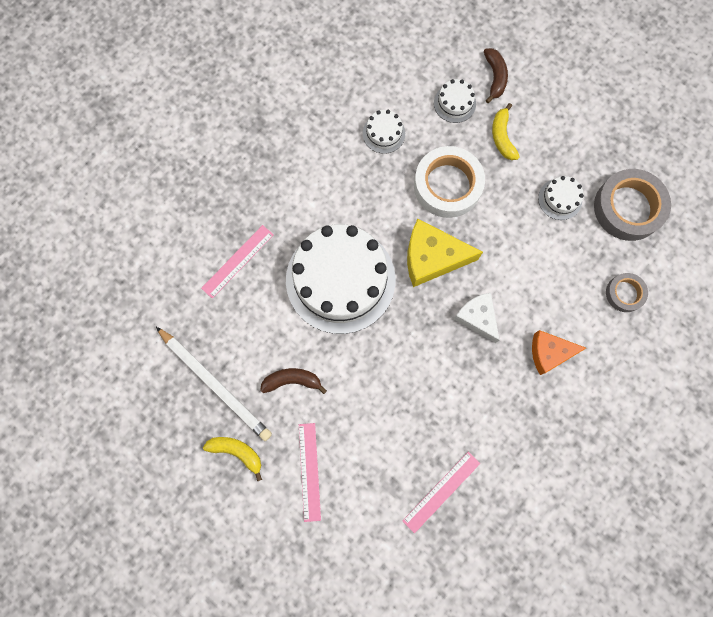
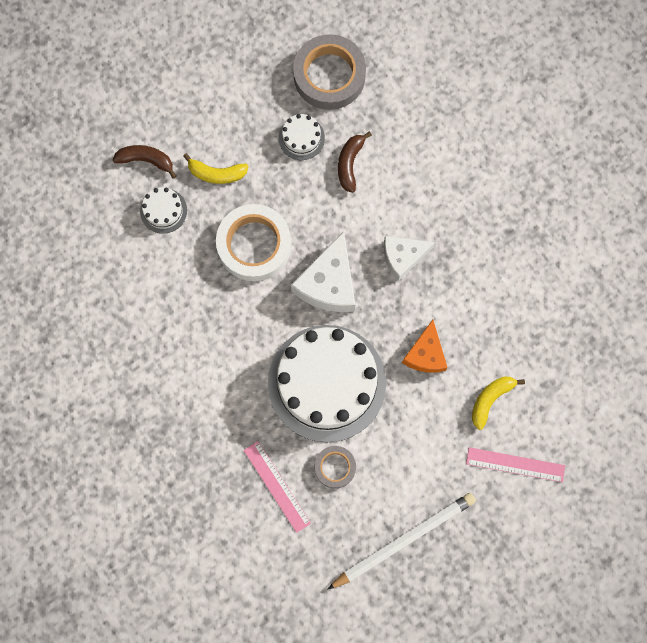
camera: 75 degrees left, 0 degrees up
(237, 452) = (479, 533): yellow banana -> yellow banana (490, 400)
(292, 381) = (420, 459): brown banana -> brown banana (350, 164)
(384, 133) = (176, 294): white cake -> none
(432, 258) = (328, 283): yellow cheese -> white cheese
(441, 491) = (564, 341): pink ruler -> none
(549, 353) = (456, 199): orange cheese -> orange cheese (425, 354)
(624, 293) = (416, 109): grey tape -> grey tape (335, 467)

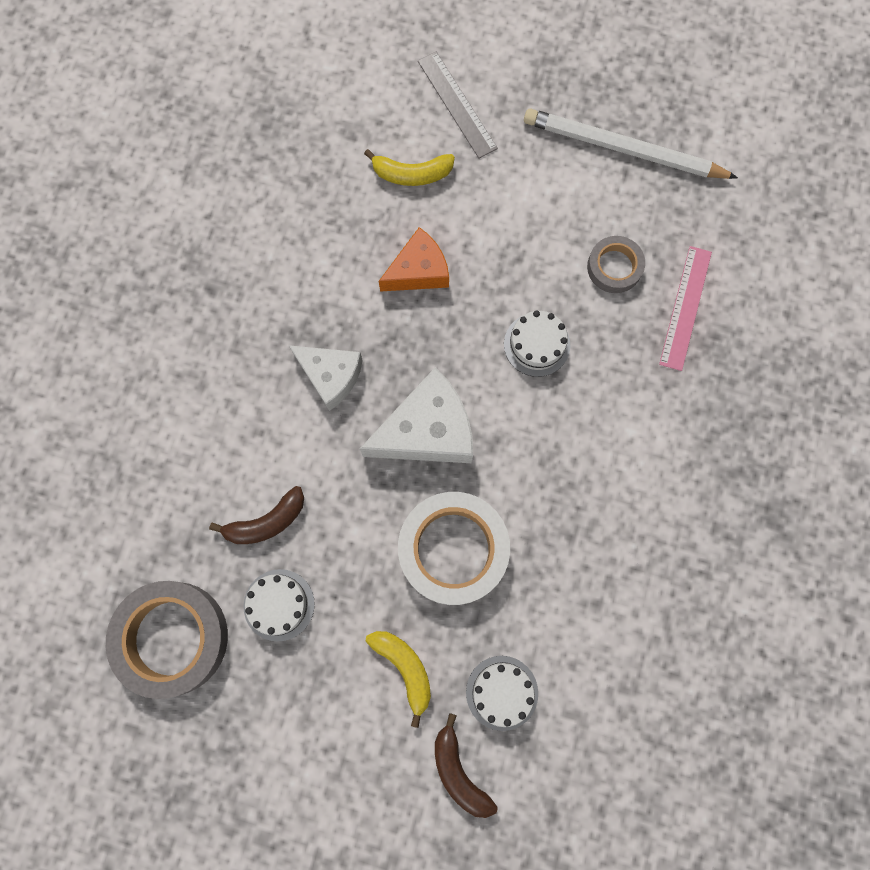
camera: 130 degrees left, 0 degrees up
(326, 383) = (537, 344): white cake -> white cake, size x0.41
(515, 464) = (457, 104): pink ruler -> grey ruler

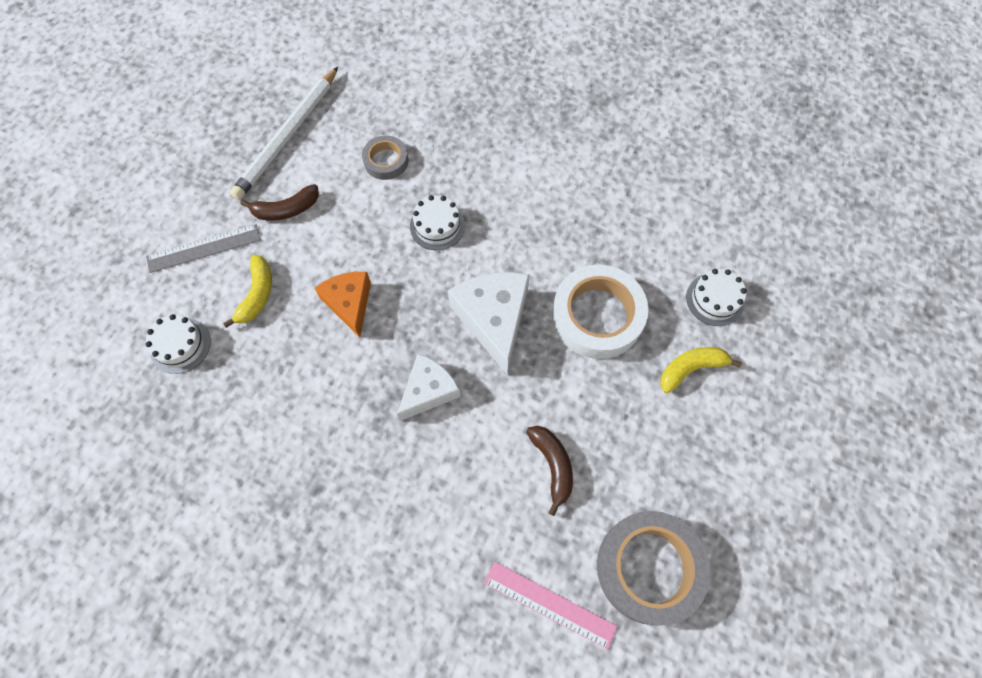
camera: 80 degrees left, 10 degrees down
(279, 605) = (628, 465): white cake -> white cake (180, 345)
(458, 771) = (774, 341): brown banana -> brown banana (286, 209)
(685, 307) = (431, 121): pink ruler -> pink ruler (549, 604)

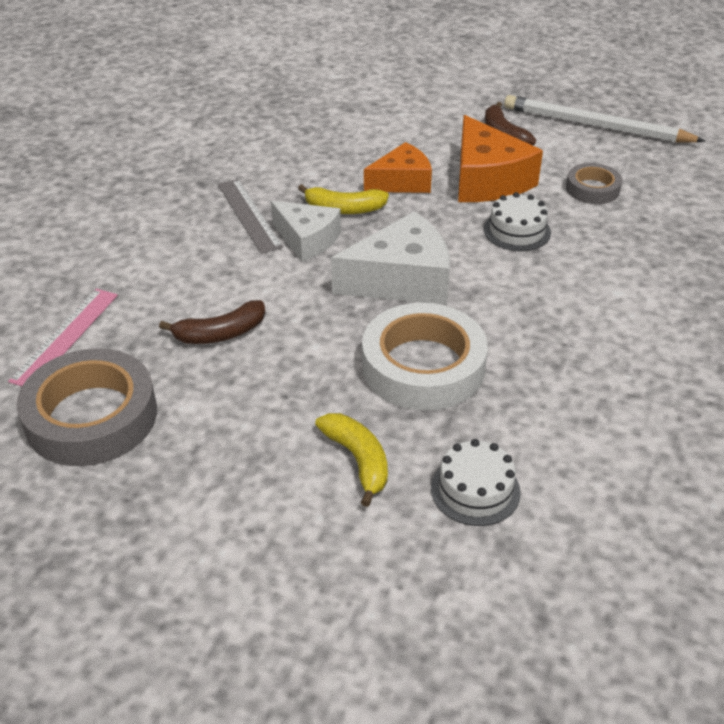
camera: 85 degrees right, 25 degrees down
(180, 345) = (341, 99): white cake -> none
(204, 248) = (444, 97): grey ruler -> grey ruler (249, 215)
(257, 294) = (401, 130): yellow banana -> yellow banana (344, 209)
(358, 235) = (487, 180): none -> orange cheese

